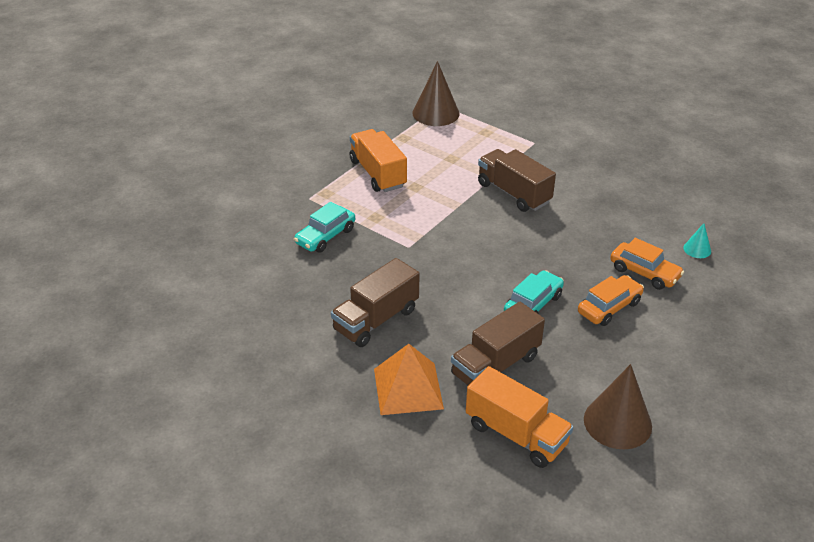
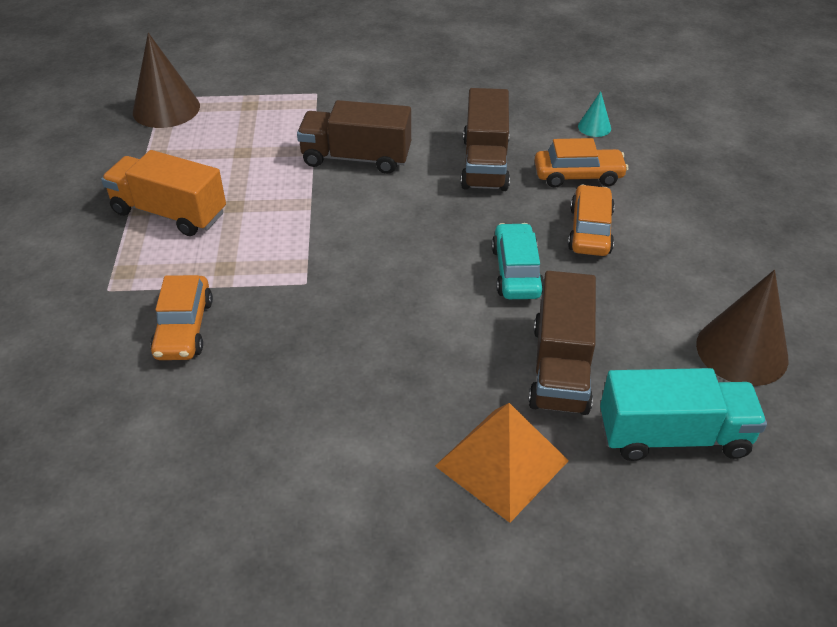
camera: 40 degrees left, 5 degrees up
(325, 236) = (184, 328): turquoise car -> orange car
(376, 320) = (367, 399): brown truck -> brown truck (485, 163)
(516, 434) = (673, 436): orange truck -> turquoise truck

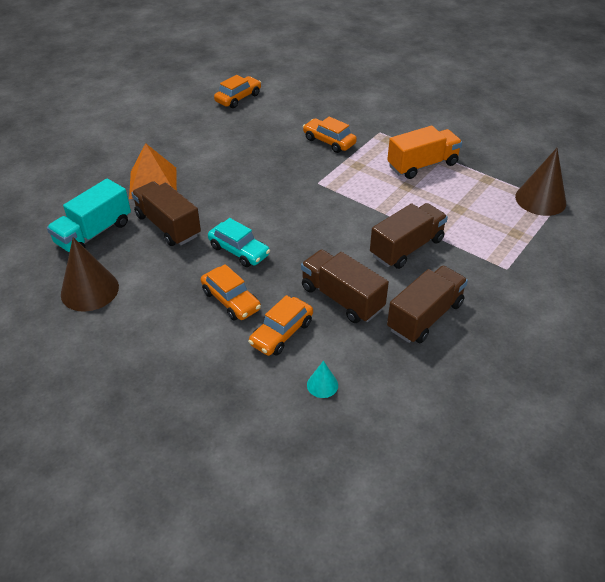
camera: 130 degrees right, 0 degrees up
(122, 551) = (238, 98): none -> orange car
(442, 110) = (425, 316): none -> brown truck

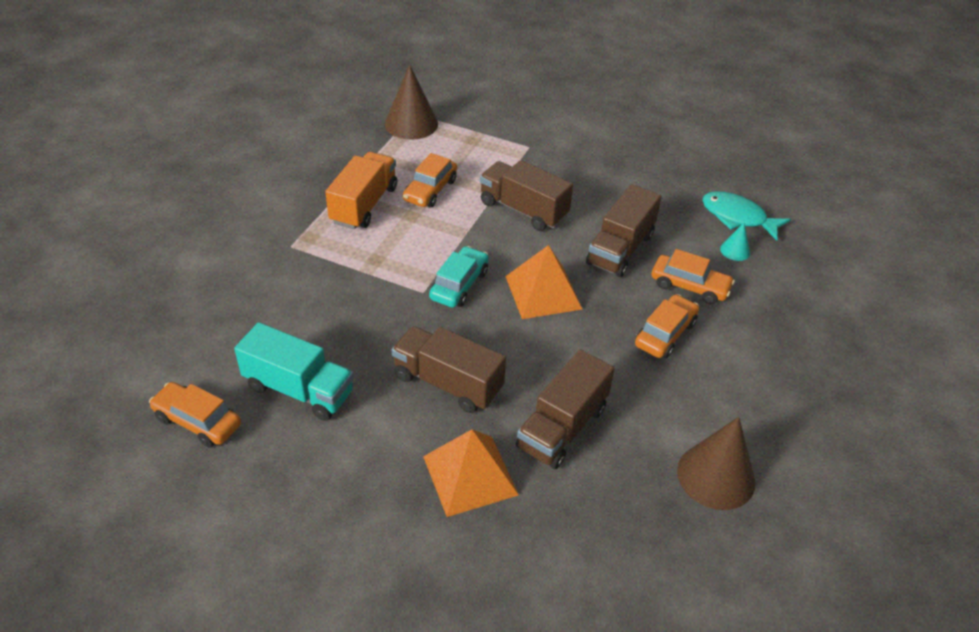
camera: 105 degrees left, 0 degrees up
(94, 233) = (610, 513): turquoise truck -> turquoise truck (299, 390)
(239, 251) = (582, 343): turquoise car -> turquoise car (459, 285)
(300, 241) = (543, 292): none -> orange pyramid
(329, 141) = (322, 292): orange car -> orange car (430, 190)
(375, 406) = (737, 217): none -> turquoise fish
(422, 165) = (364, 205): orange truck -> orange truck turned 60 degrees clockwise
(425, 316) = (617, 194): brown truck -> brown truck (448, 383)

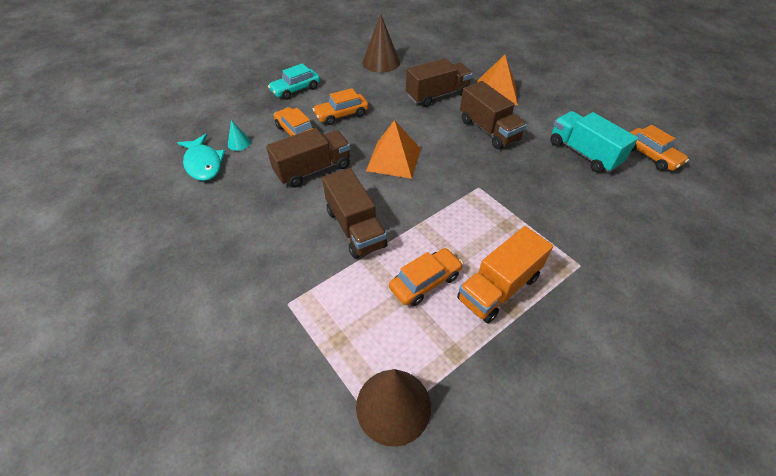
camera: 150 degrees left, 5 degrees up
(459, 285) = (449, 183): turquoise car -> turquoise car (295, 90)

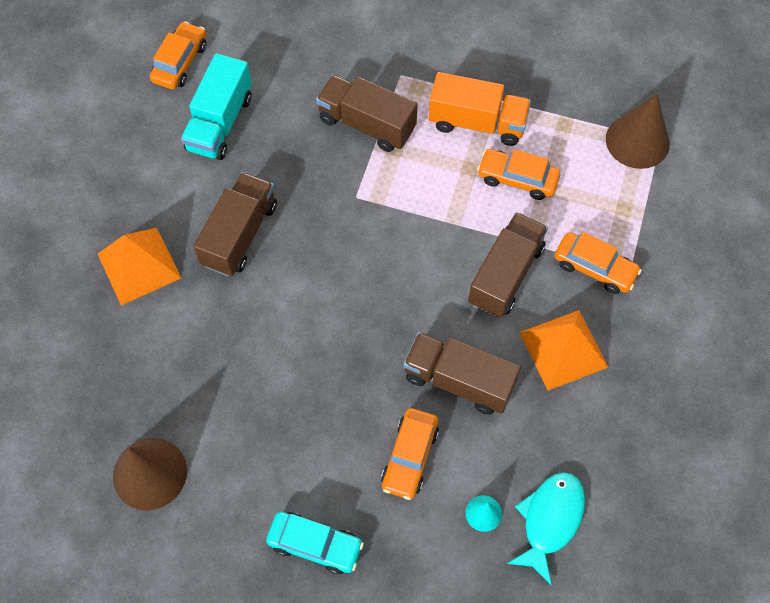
camera: 125 degrees left, 15 degrees up
(341, 115) = (330, 429): orange car -> orange car (594, 268)
(394, 159) = (373, 305): orange pyramid -> orange pyramid (563, 349)
(437, 95) = (196, 335): brown truck -> brown truck (366, 124)

